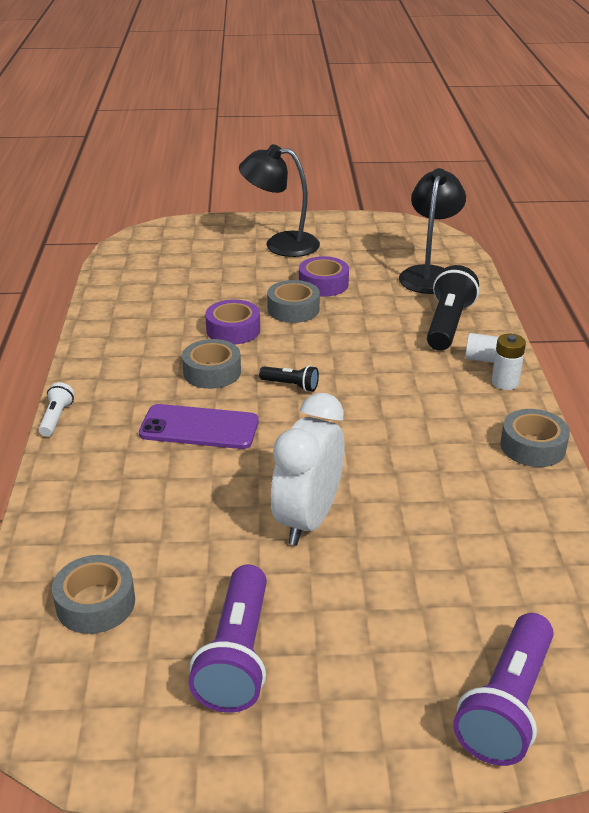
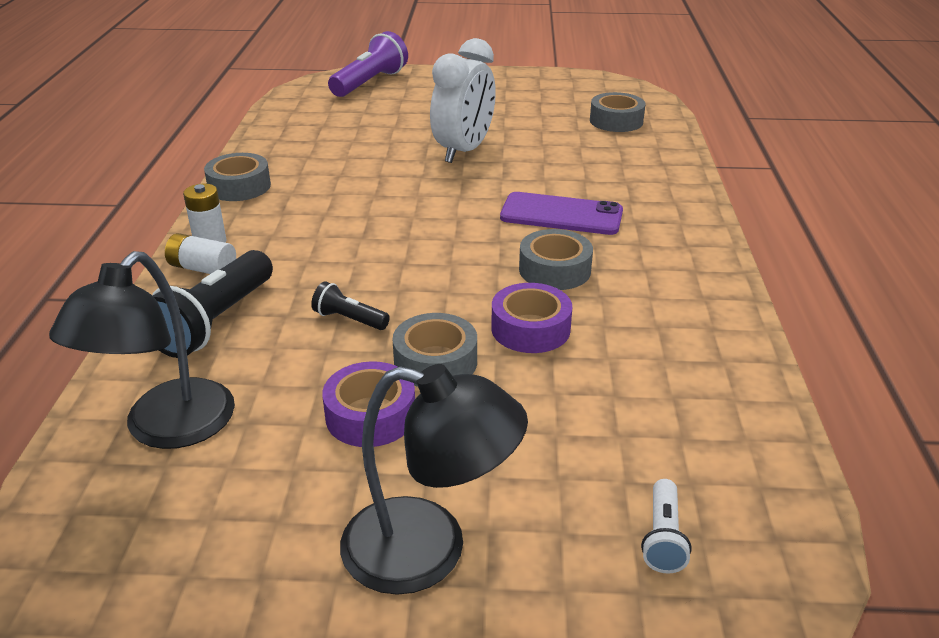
camera: 175 degrees left, 0 degrees up
(56, 418) = (718, 229): white flashlight -> white flashlight (663, 537)
(237, 655) = (519, 101): purple flashlight -> none
(291, 385) = (459, 250): black flashlight -> black flashlight (349, 319)

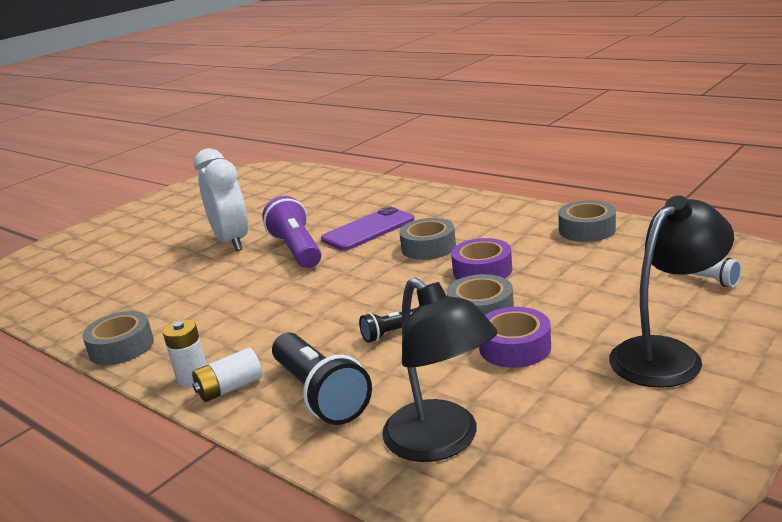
camera: 50 degrees left, 10 degrees down
(369, 83) = (54, 254): purple flashlight -> purple flashlight (297, 250)
(616, 121) = (282, 185): grey tape -> grey tape (587, 230)

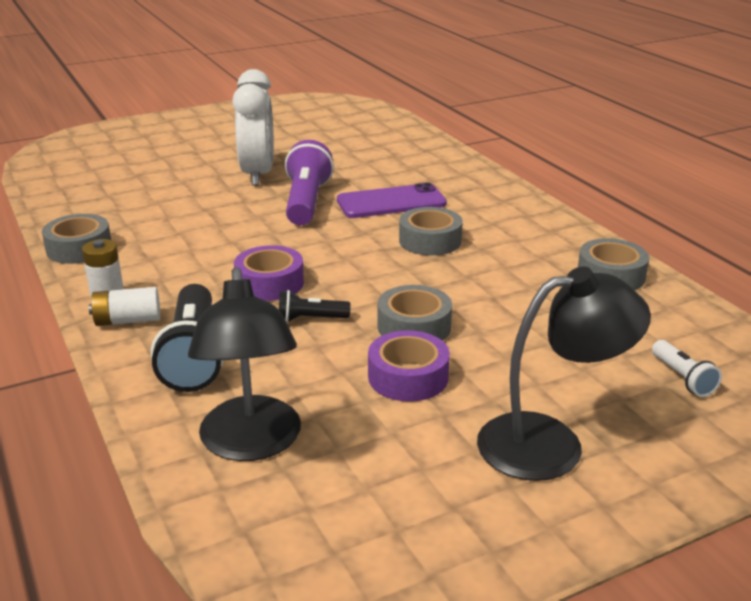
camera: 20 degrees right, 5 degrees up
(482, 270) = (457, 284): purple tape -> purple tape (270, 283)

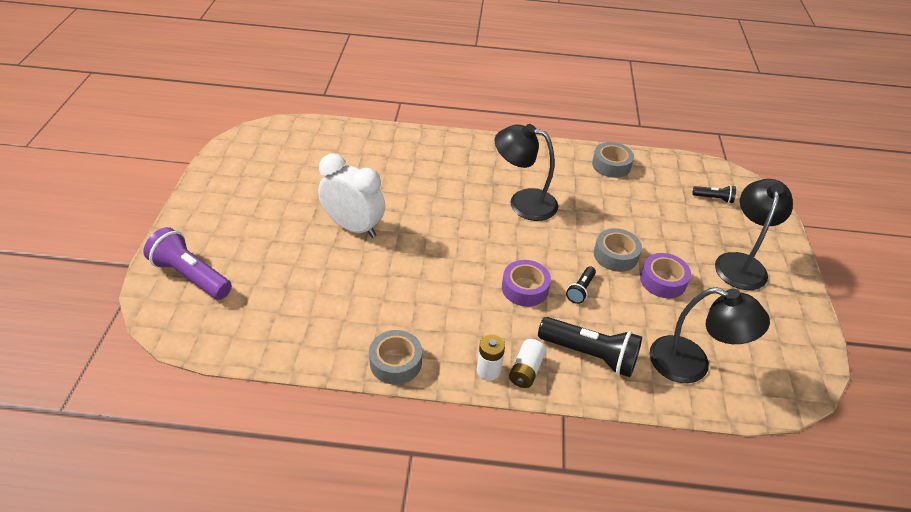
camera: 60 degrees left, 15 degrees up
(306, 202) = (423, 225): purple flashlight -> purple flashlight (191, 276)
(391, 202) = (457, 191): purple phone -> none
(430, 241) = (523, 202): grey tape -> black lamp
(682, 378) = (713, 198): white flashlight -> black flashlight

